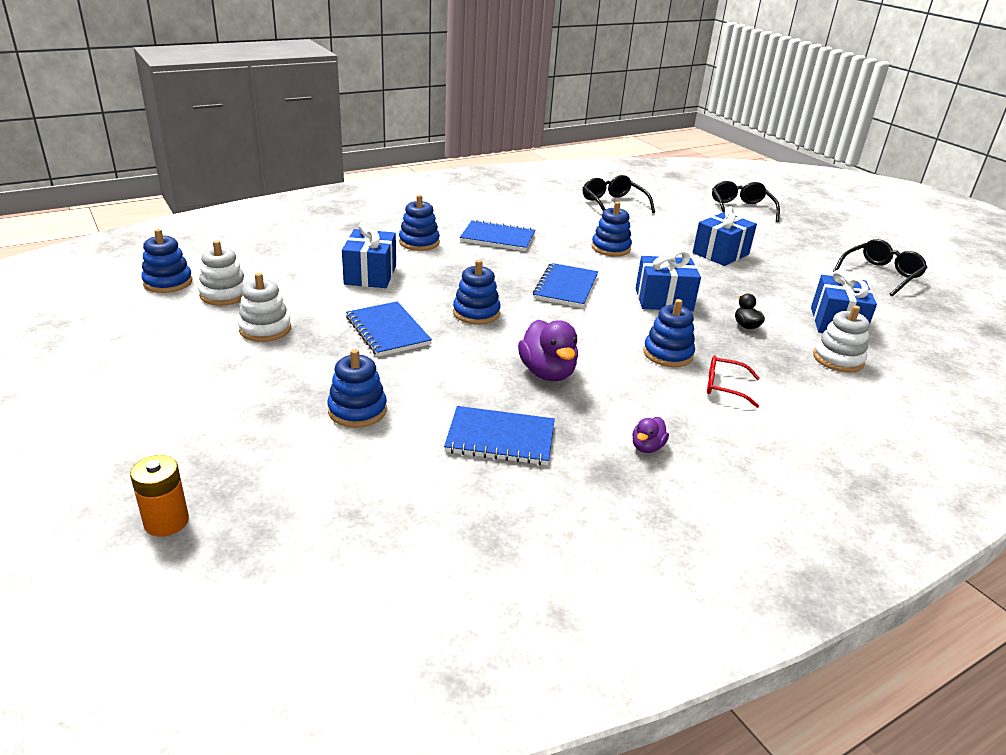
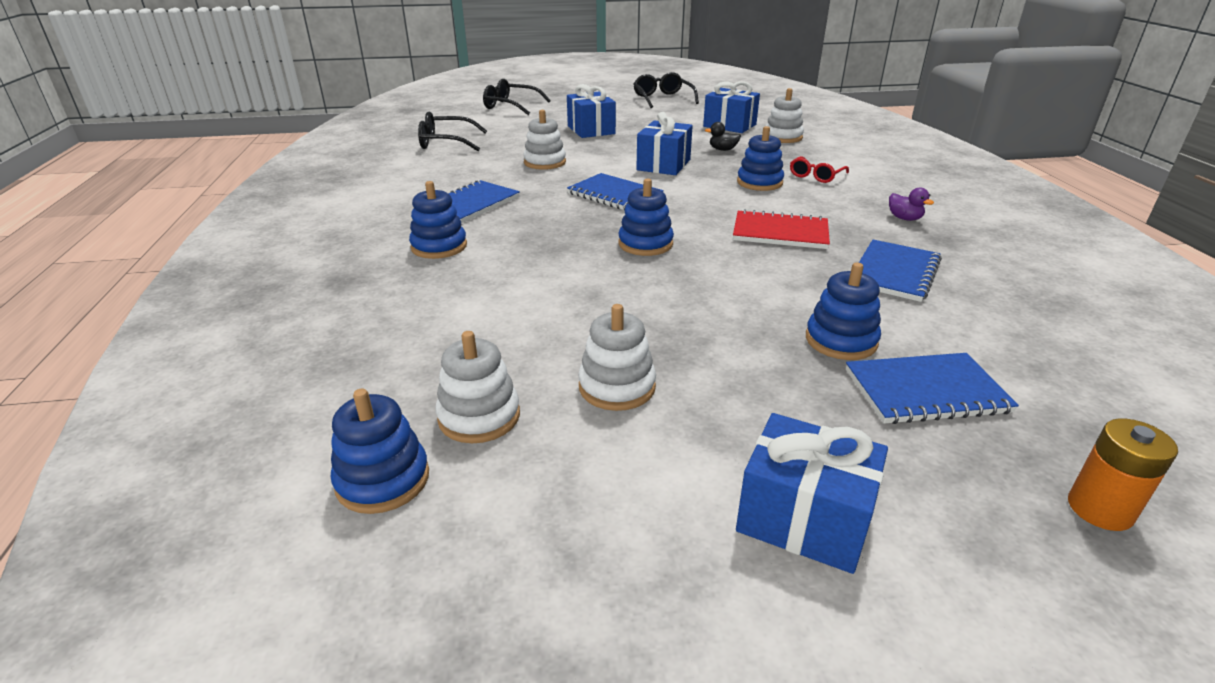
camera: 65 degrees left, 0 degrees up
(370, 275) = (506, 289): blue gift -> blue gift (804, 518)
(387, 331) = (663, 298): blue notebook -> blue notebook (926, 391)
(547, 373) = (780, 233): purple duck -> red notebook
(610, 248) = (545, 162): blue stacking toy -> white stacking toy

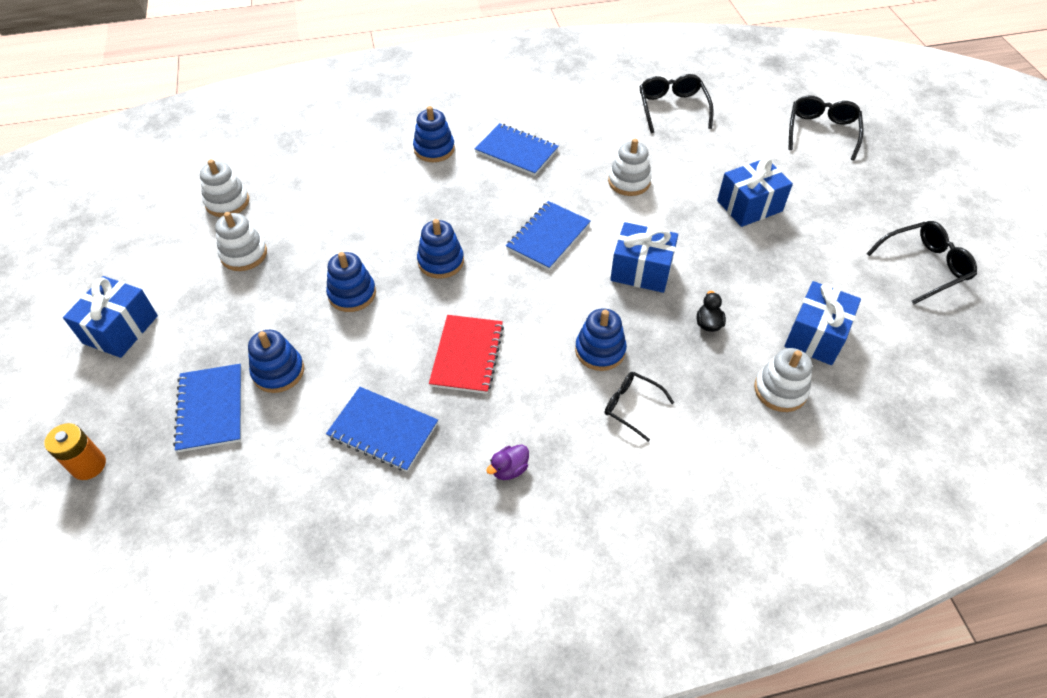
camera: 85 degrees right, 20 degrees up
(383, 480) = (187, 179): blue stacking toy -> blue stacking toy (352, 294)
(816, 176) = (631, 406): red glasses -> black glasses

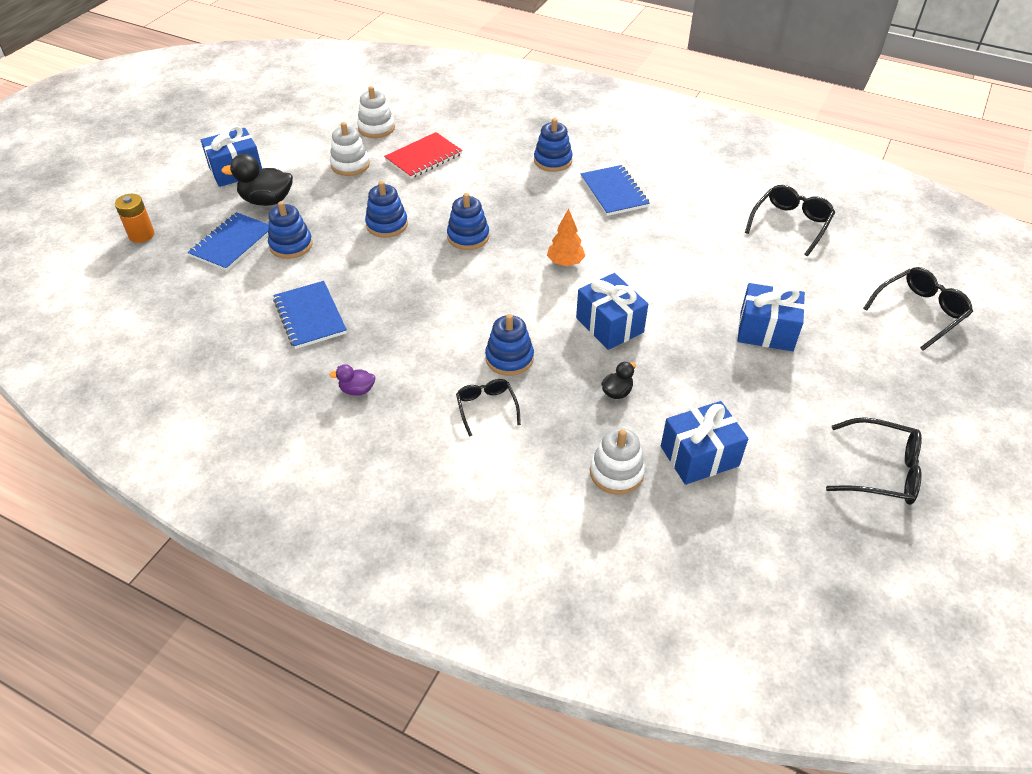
camera: 40 degrees right, 5 degrees down
(196, 341) = (267, 201): none -> black duck
(467, 355) = (414, 305): red notebook -> red notebook (424, 157)
(548, 237) = (565, 262): blue notebook -> orange tree
(629, 182) = (680, 258): white stacking toy -> none

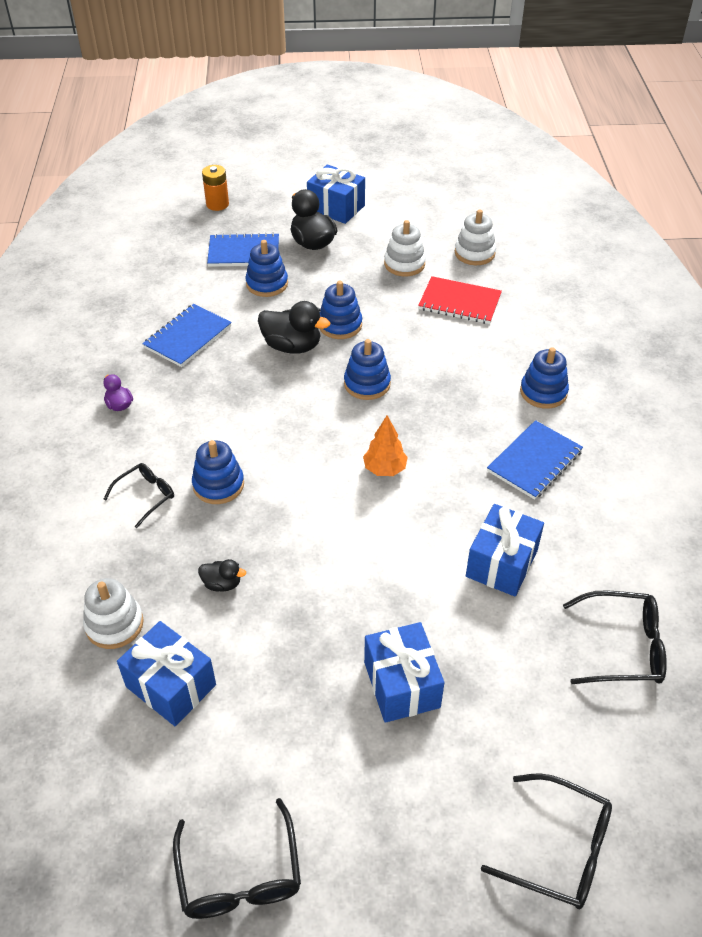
camera: 60 degrees right, 0 degrees up
(385, 259) = (292, 346): none -> black duck
(609, 325) = (315, 541): blue gift -> blue gift (502, 563)

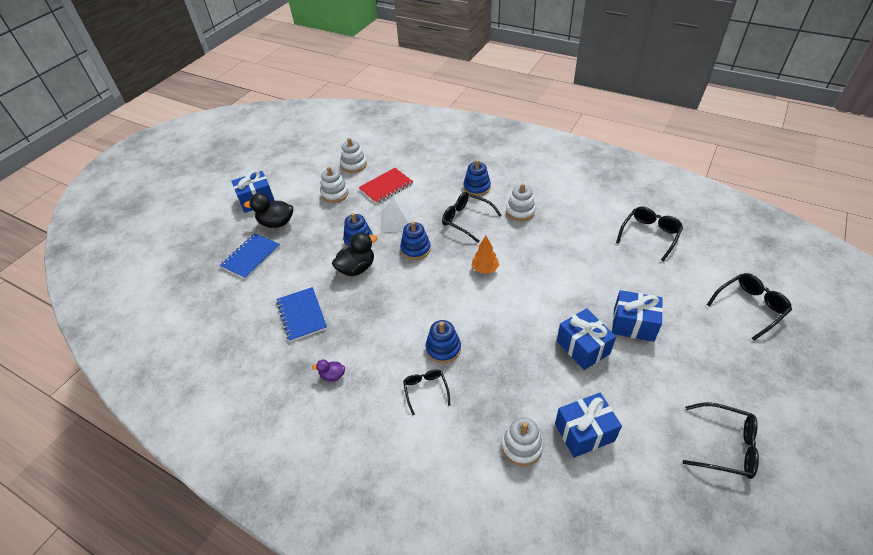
camera: 55 degrees left, 0 degrees up
(217, 204) = (189, 251): orange battery -> none
(222, 584) = (522, 377): black duck -> none
(267, 284) = (291, 258): blue stacking toy -> none
(404, 341) = (396, 220): none -> white pyramid
(465, 410) = (466, 220): none -> black glasses
(502, 563) = (578, 253): blue gift -> blue gift (583, 347)
(534, 461) = (520, 211): blue notebook -> white stacking toy

